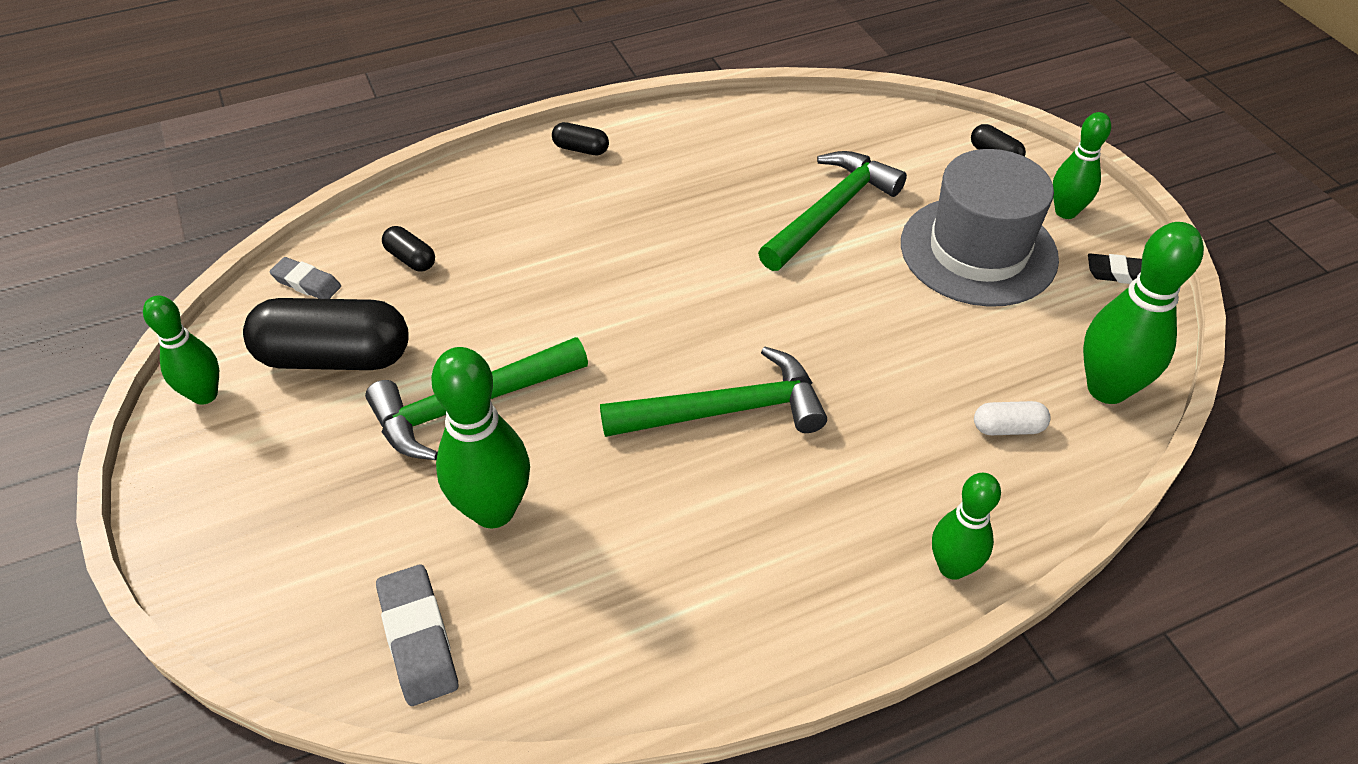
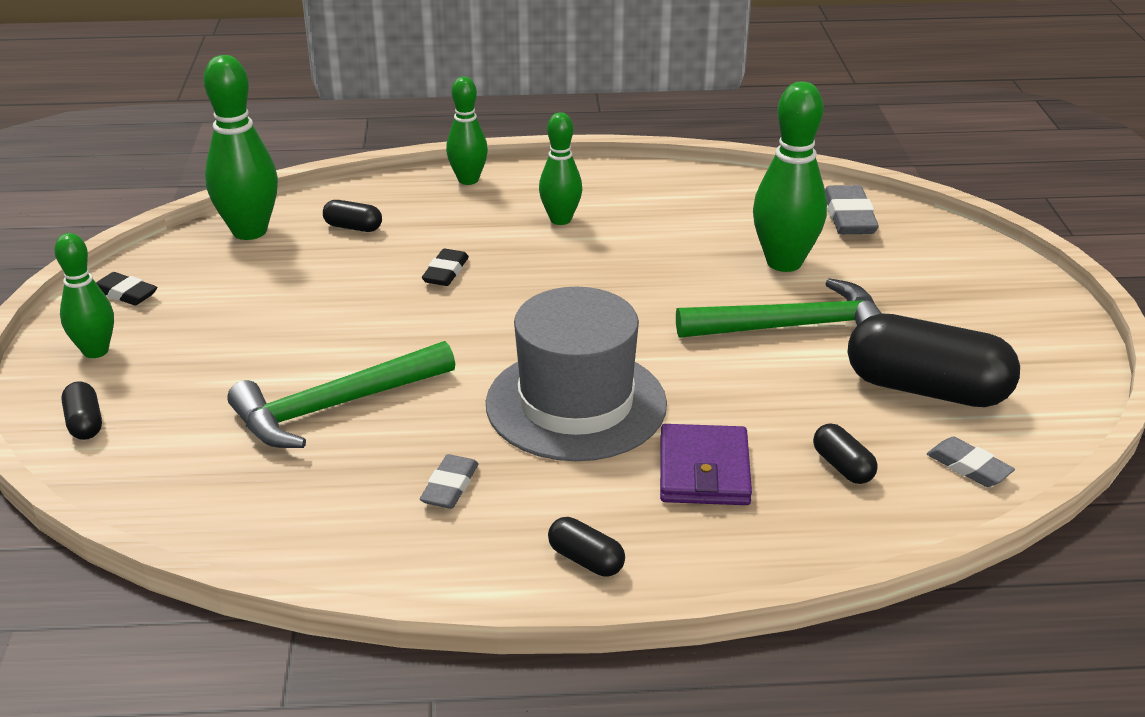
camera: 160 degrees left, 15 degrees down
(205, 395) = (1057, 385): green bowling pin -> green bowling pin (560, 219)
(519, 229) = (704, 471): none -> purple wallet
(699, 173) = (450, 487): none -> grey eraser
(724, 410) = (568, 279): green hammer -> none
(855, 385) = (445, 272): none -> black eraser
(978, 251) = (227, 338): grey hat -> grey hat (576, 404)
(1008, 428) = (353, 227): white capsule -> black capsule

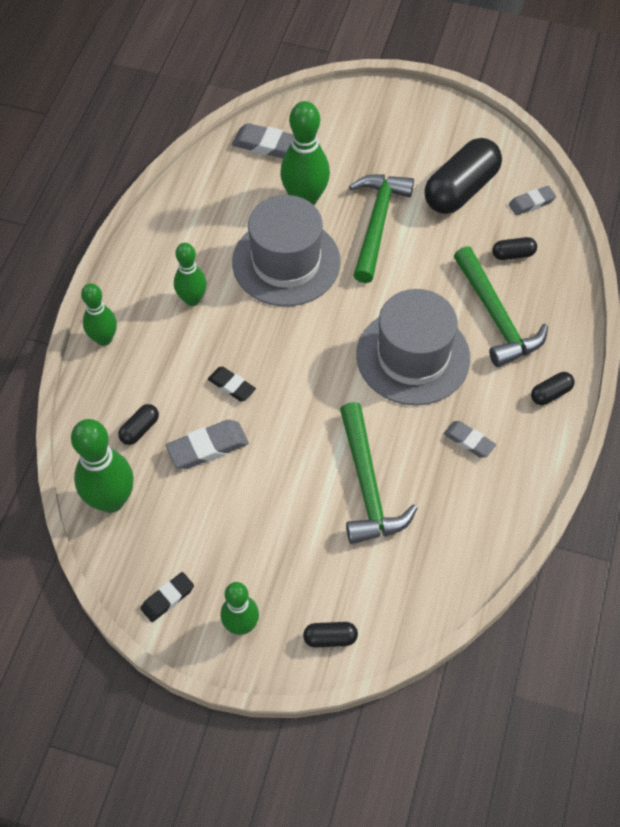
camera: 70 degrees left, 25 degrees up
(346, 275) = (208, 447): none -> grey eraser
(667, 270) = (286, 262): none -> grey hat
(704, 471) = (496, 316): purple wallet -> green hammer

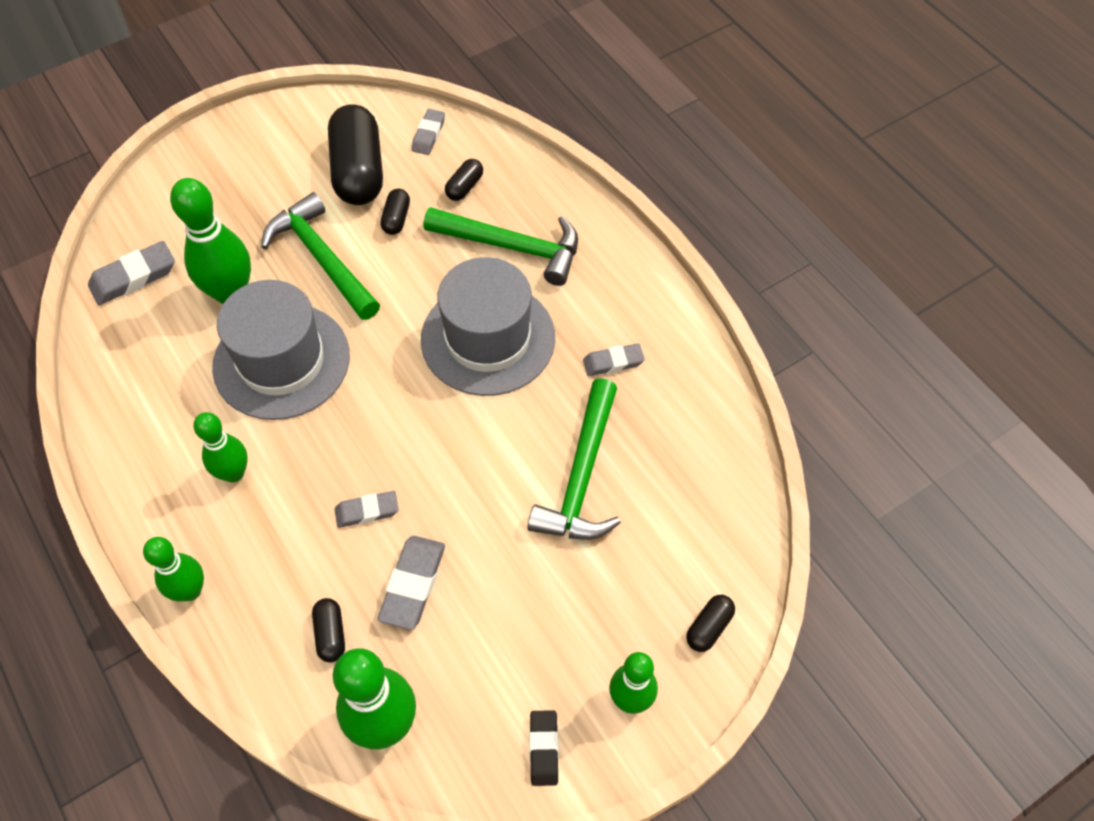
camera: 50 degrees left, 0 degrees up
(231, 386) = (367, 511): black eraser -> grey eraser
(367, 485) = (582, 475): green hammer -> green hammer turned 75 degrees clockwise
(550, 393) = (625, 268): black capsule -> black capsule (396, 219)

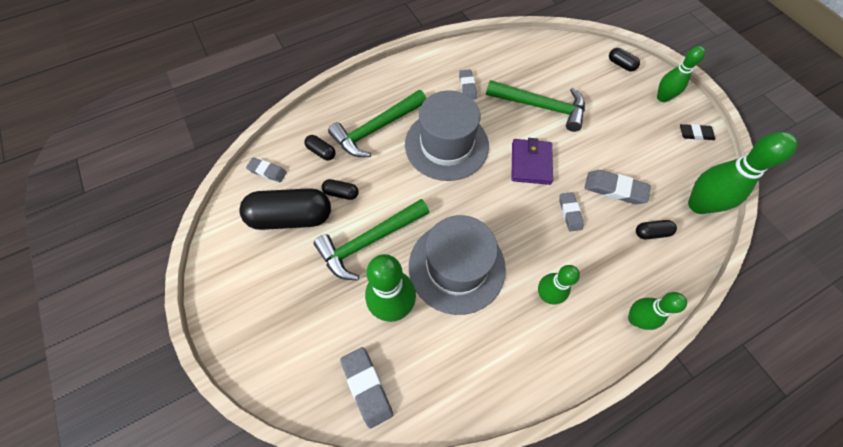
camera: 85 degrees left, 5 degrees up
(459, 457) = (530, 163): none -> purple wallet
(511, 247) = (377, 129): green hammer -> green hammer turned 150 degrees counterclockwise

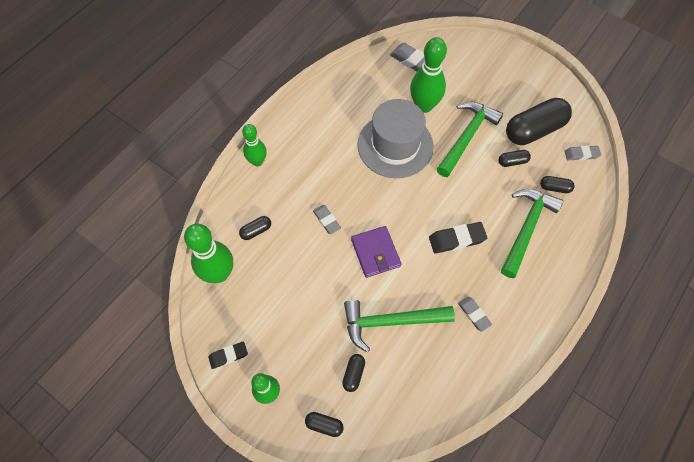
camera: 155 degrees right, 0 degrees up
(446, 145) = (457, 239): grey hat -> black eraser
(546, 295) = (324, 152): green bowling pin -> none
(587, 85) = (353, 374): none -> black capsule
(614, 189) = (295, 258): grey eraser -> none

